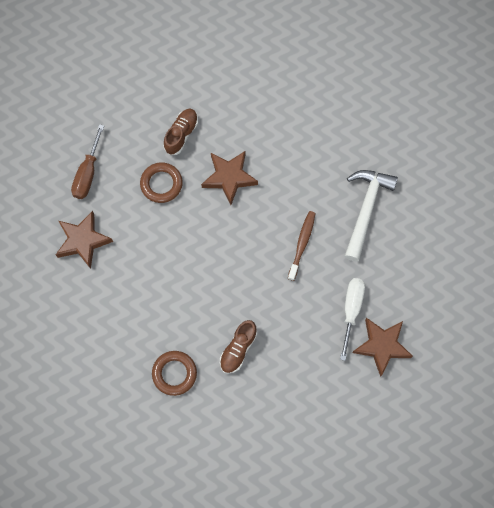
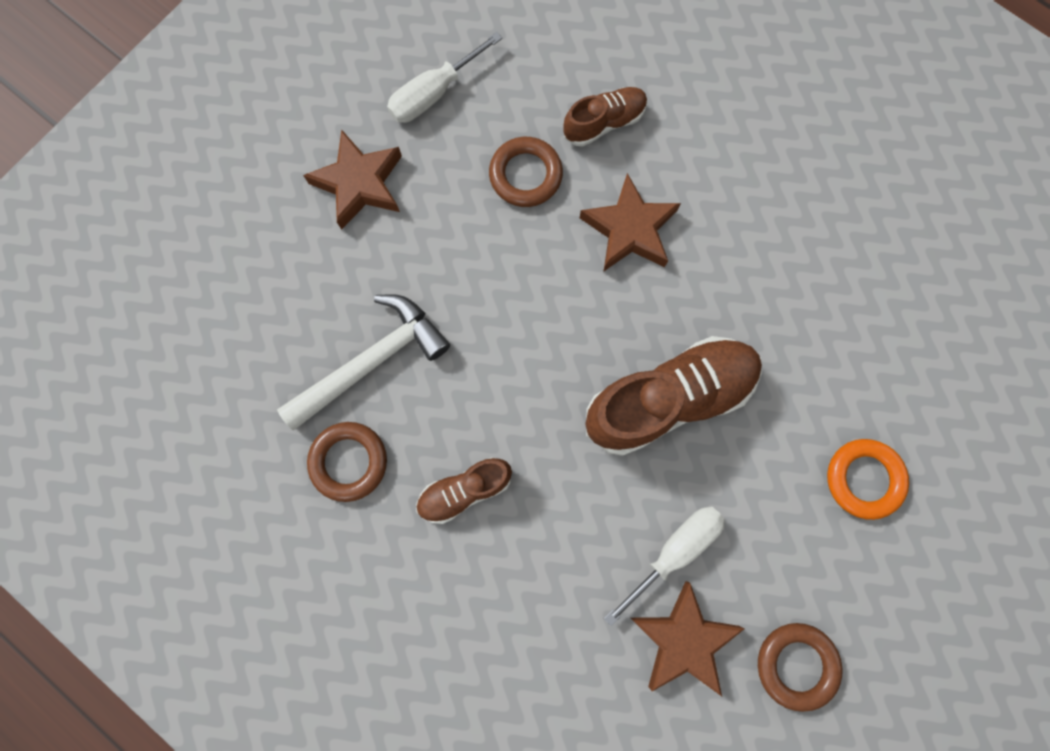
camera: 35 degrees right, 5 degrees up
(87, 173) = (434, 93): brown screwdriver -> white screwdriver
(302, 244) = (669, 399): brown toothbrush -> brown shoe
(366, 210) = (803, 413): white hammer -> white hammer (371, 361)
(412, 221) = (864, 479): none -> orange ring
(437, 322) = (796, 665): none -> brown ring

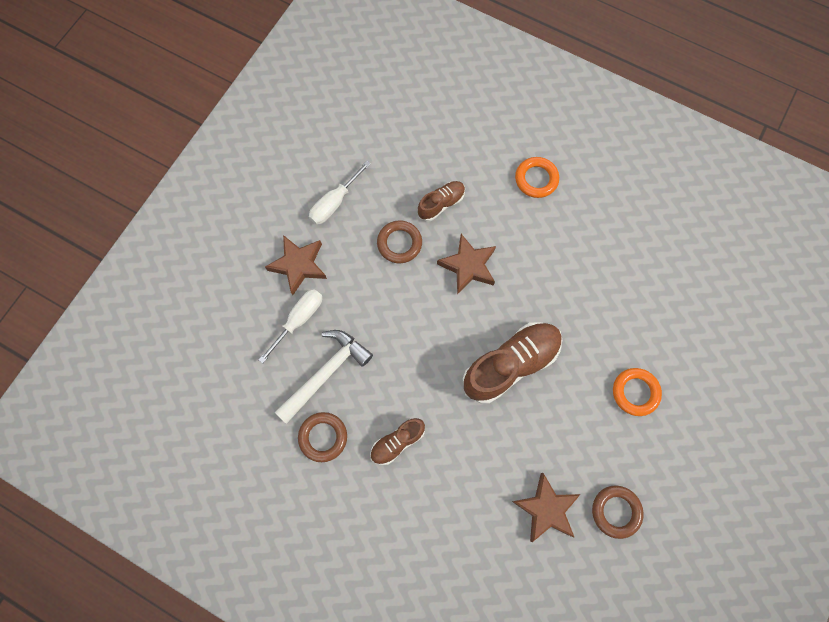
camera: 10 degrees left, 5 degrees down
(674, 551) = (530, 456): white screwdriver -> white screwdriver (299, 320)
(765, 108) = (536, 179): none -> orange ring

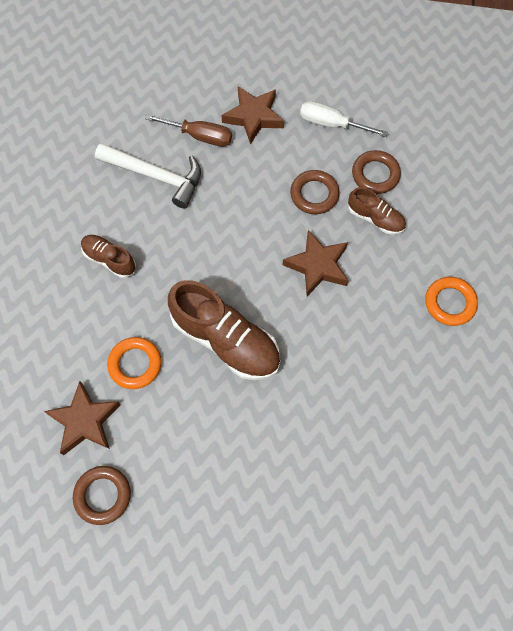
camera: 70 degrees right, 5 degrees down
(299, 320) = (199, 136): white screwdriver -> brown screwdriver
(323, 437) = (94, 195): brown ring -> brown ring (375, 174)
(635, 392) = (242, 481): orange ring -> orange ring (135, 364)

